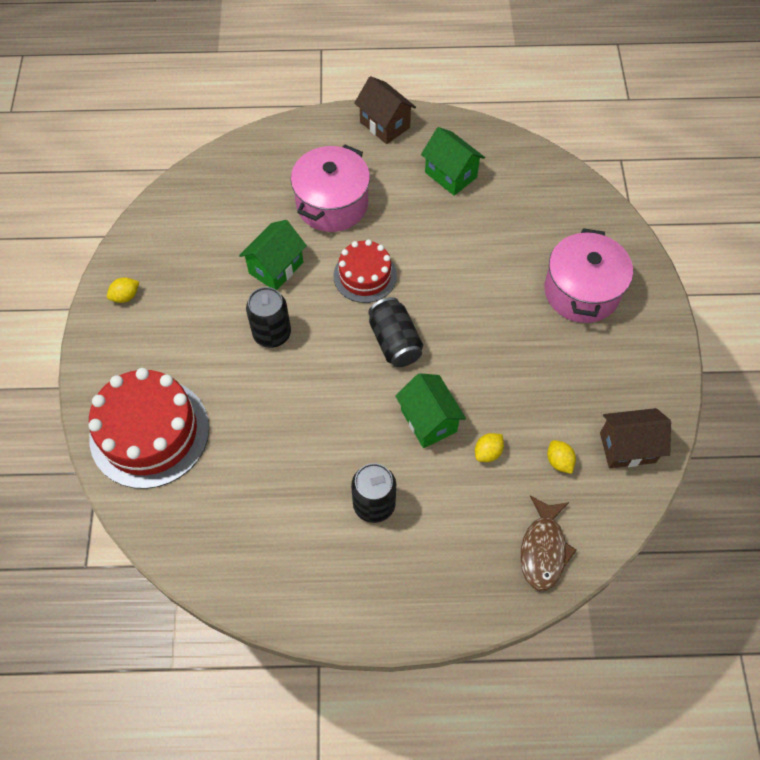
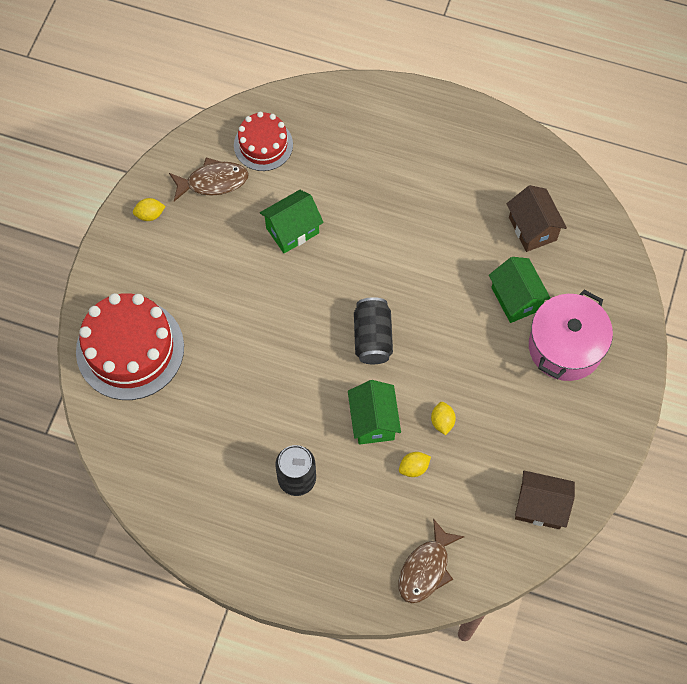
camera: 20 degrees right, 5 degrees up
(180, 247) = (213, 182): none -> brown fish
(272, 334) = (266, 293): black can -> none
(332, 204) = (367, 182): pink pot -> none
(365, 275) = (370, 265): red cake -> red cake (263, 145)
(384, 125) = (449, 115): brown house -> brown house (532, 229)
(450, 175) = (491, 188): green house -> green house (516, 299)
(559, 461) = (473, 497): yellow lemon -> yellow lemon (442, 421)

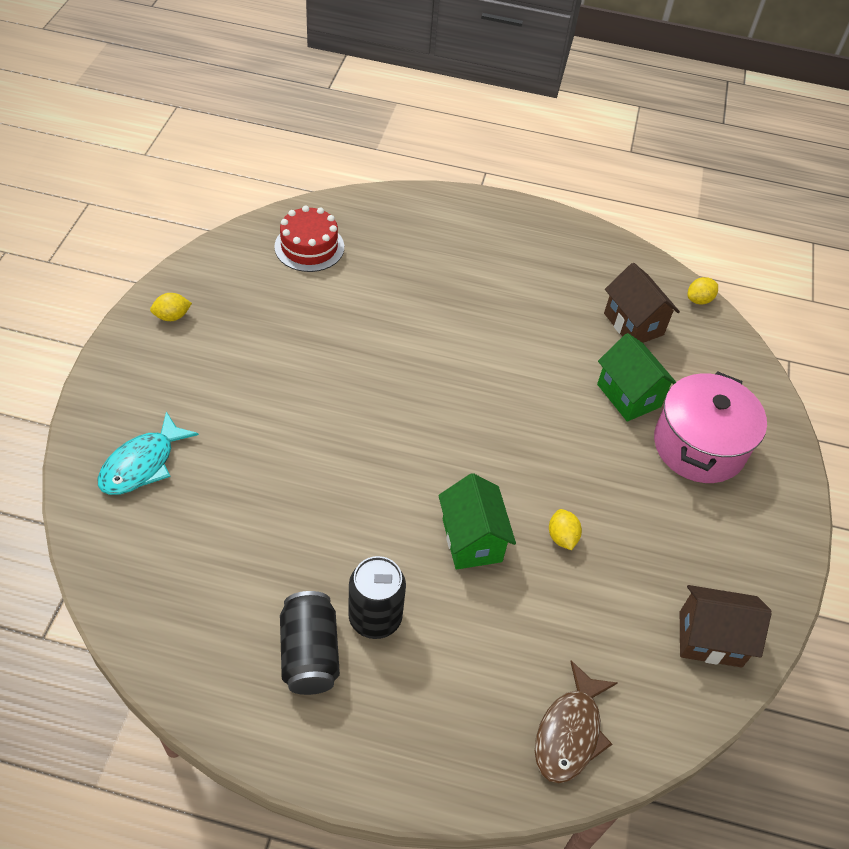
camera: 10 degrees left, 15 degrees down
(130, 349) = (142, 464): red cake -> turquoise fish
(213, 182) = (250, 283): brown fish -> none
(292, 230) = (349, 330): green house -> none
(372, 338) = (459, 442): black can -> black can (309, 654)
(414, 468) = (533, 596): yellow lemon -> yellow lemon (699, 300)

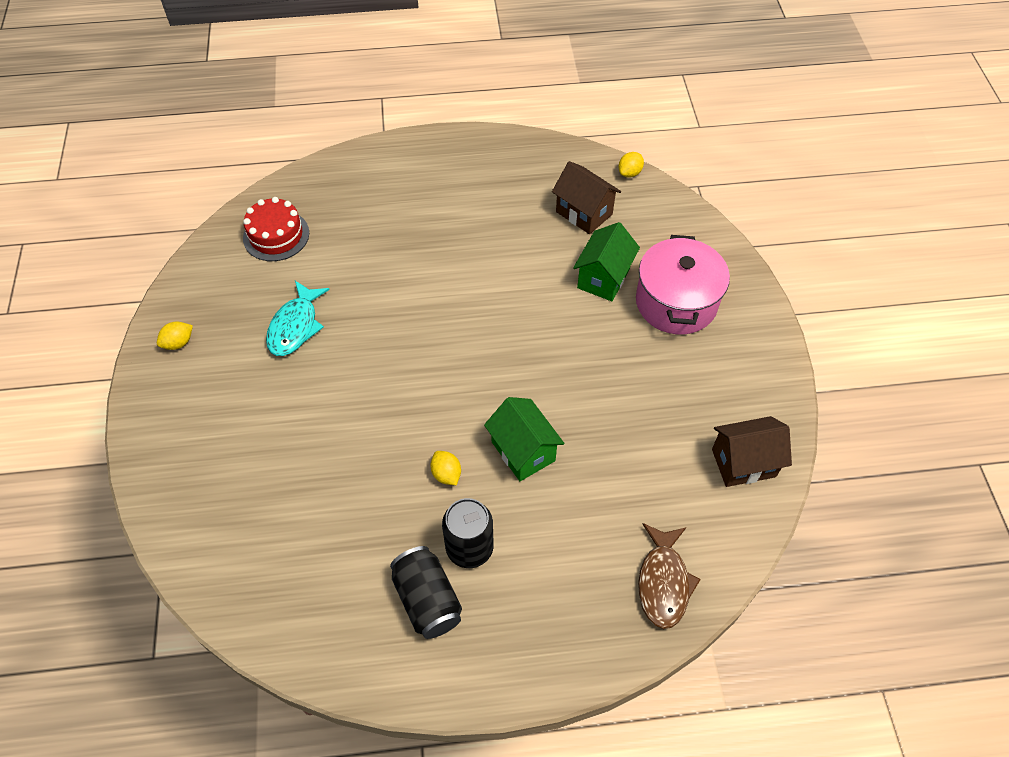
camera: 15 degrees left, 5 degrees up
(142, 464) = (210, 488): turquoise fish -> turquoise fish (295, 326)
(562, 537) = (595, 421): yellow lemon -> yellow lemon (446, 474)
(629, 395) = (603, 278): green house -> green house turned 75 degrees clockwise

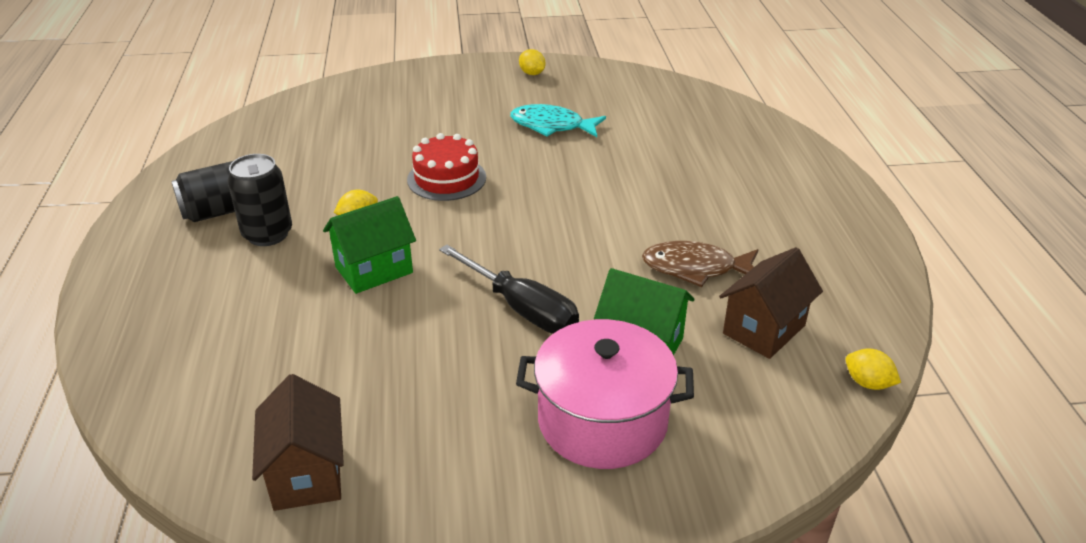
camera: 90 degrees right, 20 degrees down
(276, 235) = (670, 108): red cake -> red cake (446, 178)
(568, 346) = (522, 308): none -> black screwdriver
(663, 582) = (166, 376): brown fish -> brown fish (695, 268)

